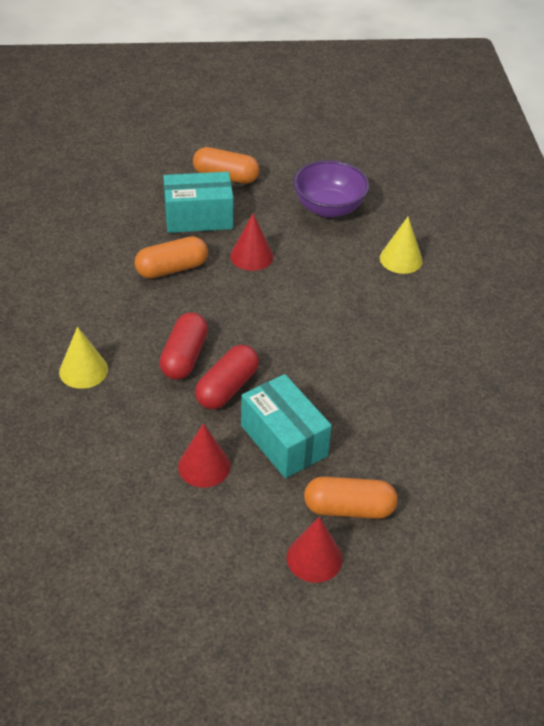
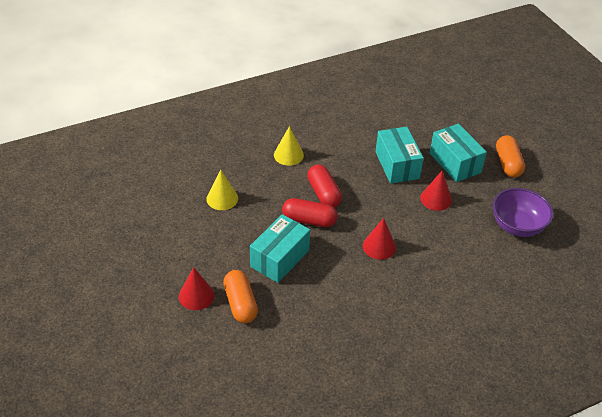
camera: 70 degrees right, 0 degrees up
(172, 269) = (397, 165): orange capsule -> turquoise box
(184, 357) = (323, 193): red capsule -> red capsule turned 75 degrees clockwise
(204, 466) = (242, 227): red cone -> red cone (379, 246)
(401, 259) = (491, 280): yellow cone -> yellow cone (222, 198)

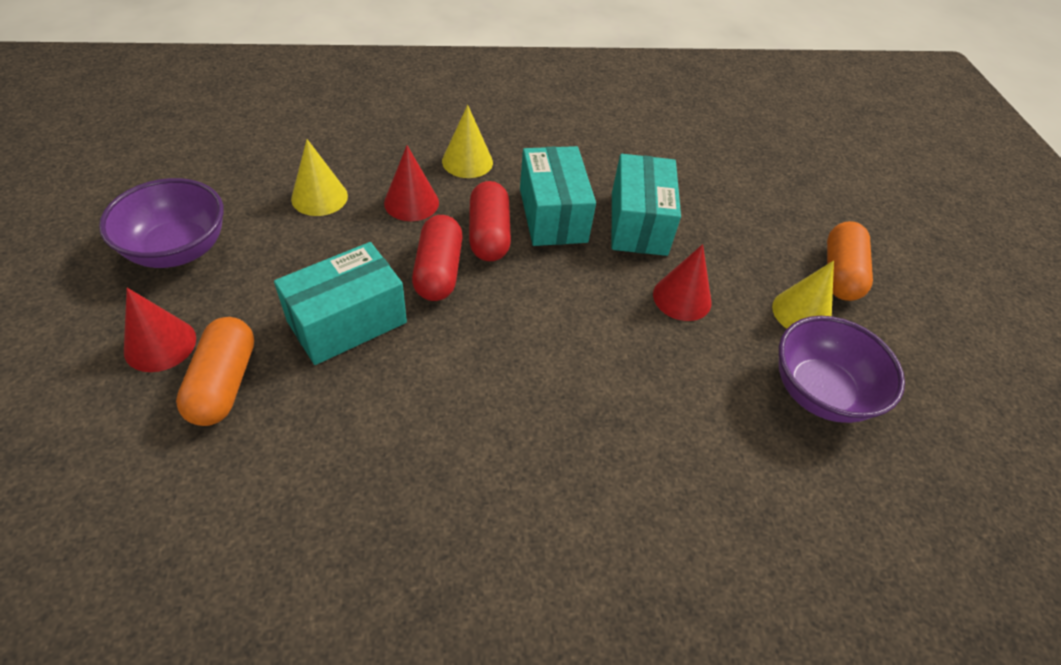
camera: 15 degrees right, 5 degrees up
(168, 248) = (178, 249): none -> purple bowl
(309, 220) = (438, 271): red capsule -> red capsule turned 60 degrees clockwise
(379, 246) = (536, 353): red cone -> red cone (411, 202)
(455, 163) = (743, 247): turquoise box -> turquoise box (552, 215)
(496, 190) = (801, 313): none -> yellow cone

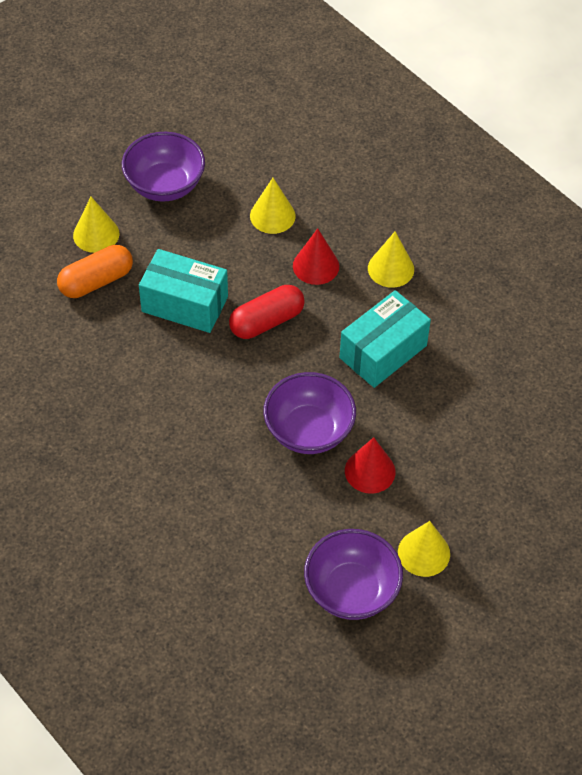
camera: 60 degrees right, 5 degrees up
(160, 344) = (96, 234): red cone -> yellow cone
(489, 235) = (326, 327): red capsule -> none
(600, 315) = (308, 431): none -> purple bowl
(638, 223) = (426, 408): turquoise box -> none
(840, 274) = (495, 565): orange capsule -> none

